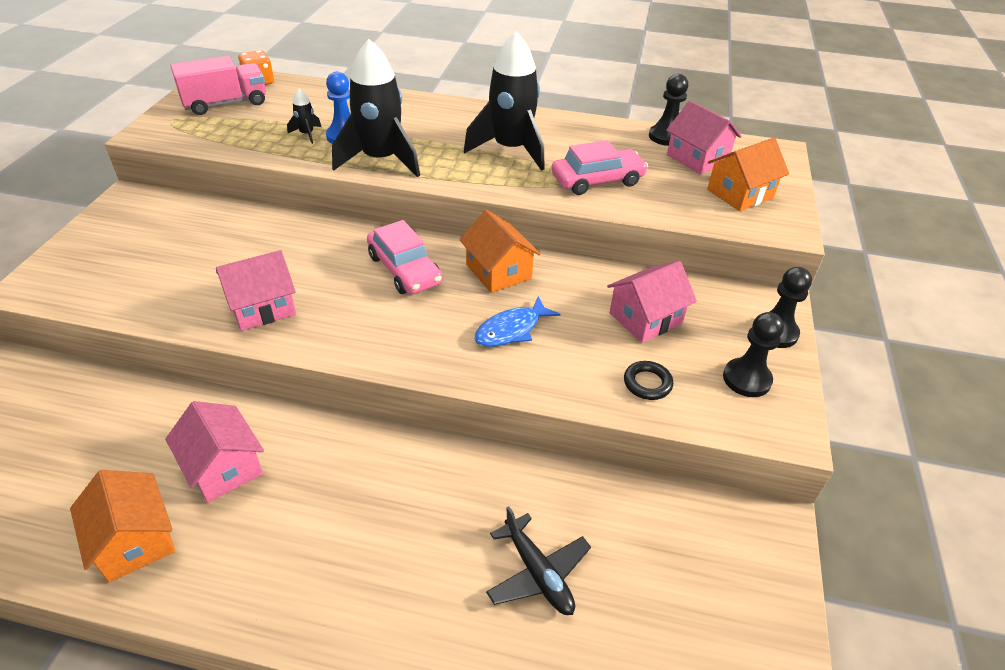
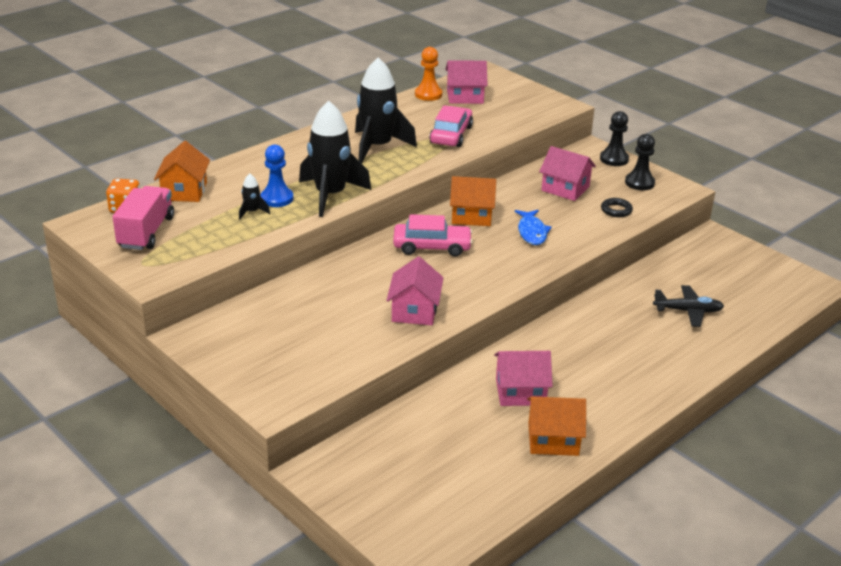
camera: 55 degrees left, 10 degrees down
(645, 318) = (565, 188): pink house -> pink house turned 60 degrees counterclockwise
(666, 137) = (428, 94): black pawn -> orange pawn
(740, 193) = (516, 102): orange house -> orange house (184, 191)

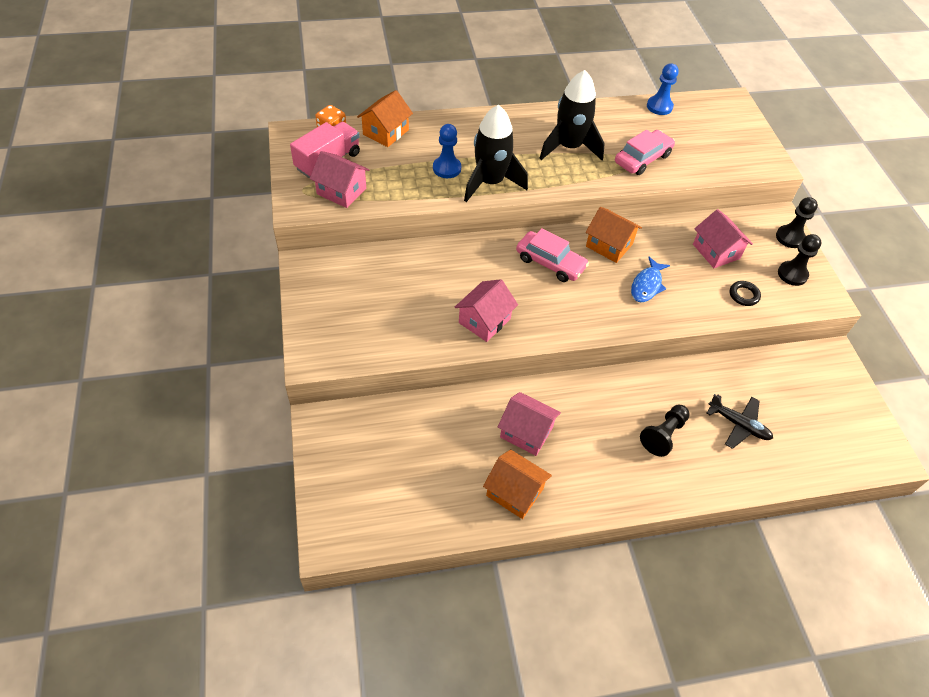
camera: 30 degrees right, 20 degrees up
(252, 212) = (418, 174): black rocket -> none
(428, 94) = (659, 106): orange pawn -> blue pawn
(465, 96) = (690, 121): pink house -> pink house (341, 191)
(636, 343) = (663, 434): none -> black pawn

